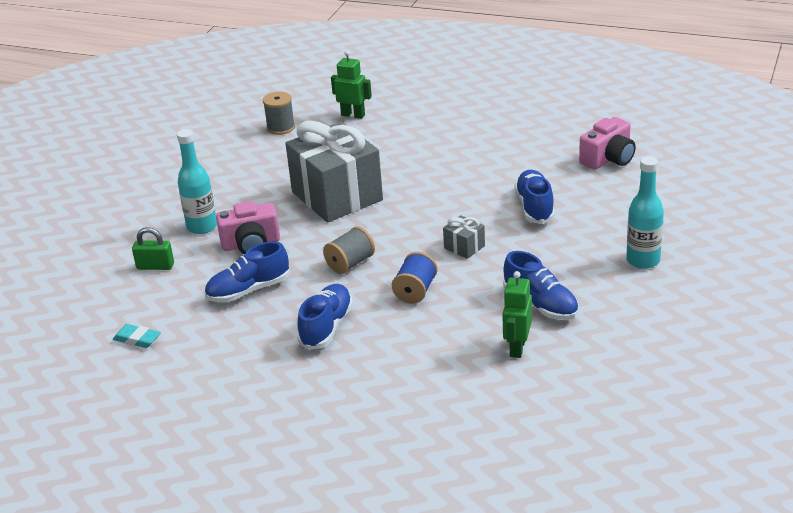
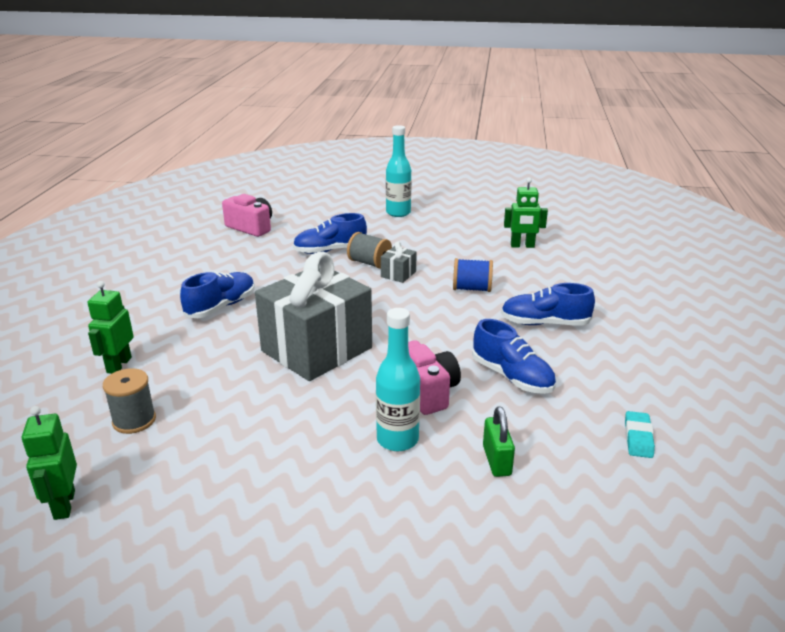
camera: 105 degrees left, 5 degrees down
(212, 115) = (64, 505): none -> green robot
(350, 263) = (441, 324): grey spool -> grey spool (369, 263)
(540, 304) = (466, 241): blue shoe -> blue shoe (221, 307)

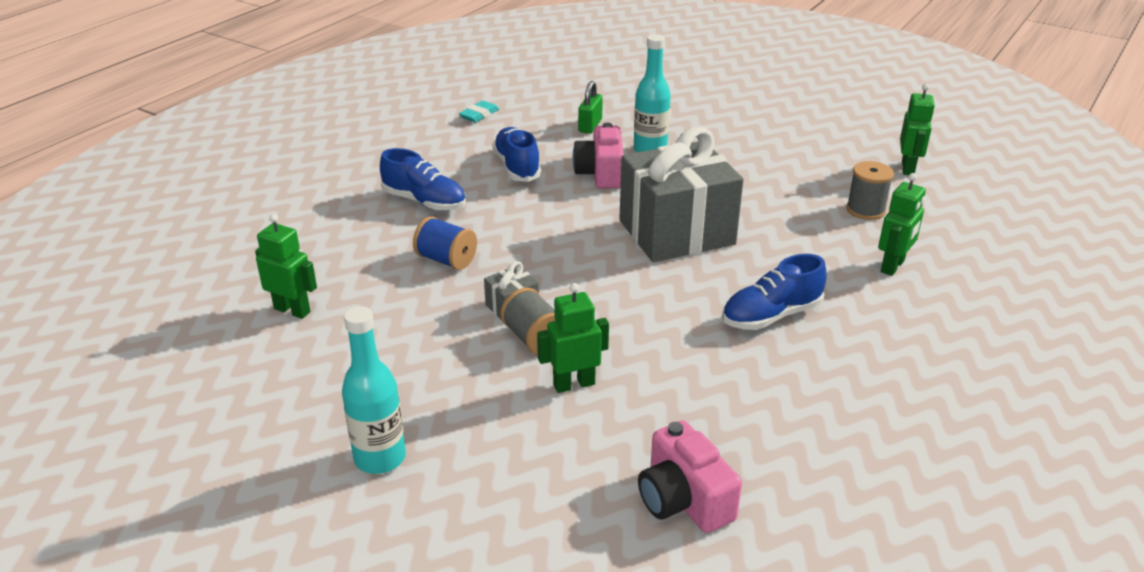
camera: 155 degrees left, 5 degrees up
(330, 251) = (574, 384): blue shoe -> green robot

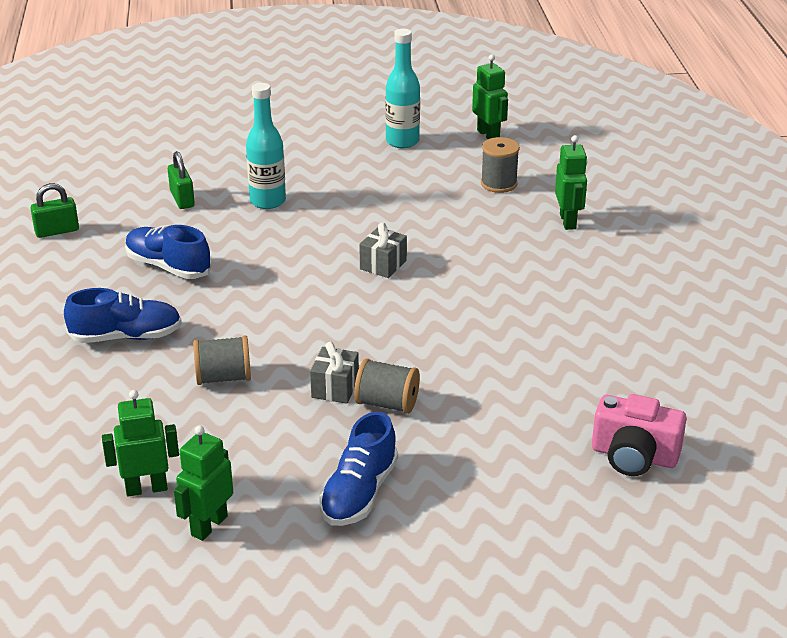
camera: 40 degrees left, 0 degrees up
(380, 458) = (395, 553): turquoise bottle -> turquoise bottle (402, 141)
(446, 260) = (223, 378): blue spool -> grey spool
(479, 115) = (57, 231): turquoise eraser -> green padlock
(574, 384) = (462, 421): green robot -> green robot (209, 526)
(601, 174) = (253, 241): pink camera -> none
(676, 232) = (383, 265): grey gift -> grey gift, size x0.40
(771, 316) = (533, 298): blue shoe -> blue shoe (359, 493)

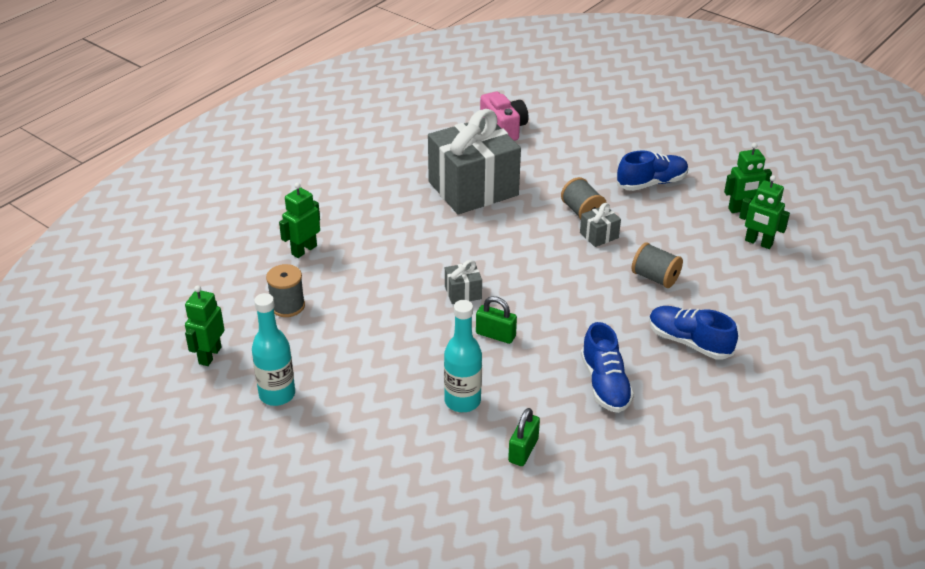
camera: 135 degrees left, 5 degrees up
(57, 231) = (658, 482): green padlock -> green padlock (495, 335)
(535, 360) = (473, 188): none -> grey gift

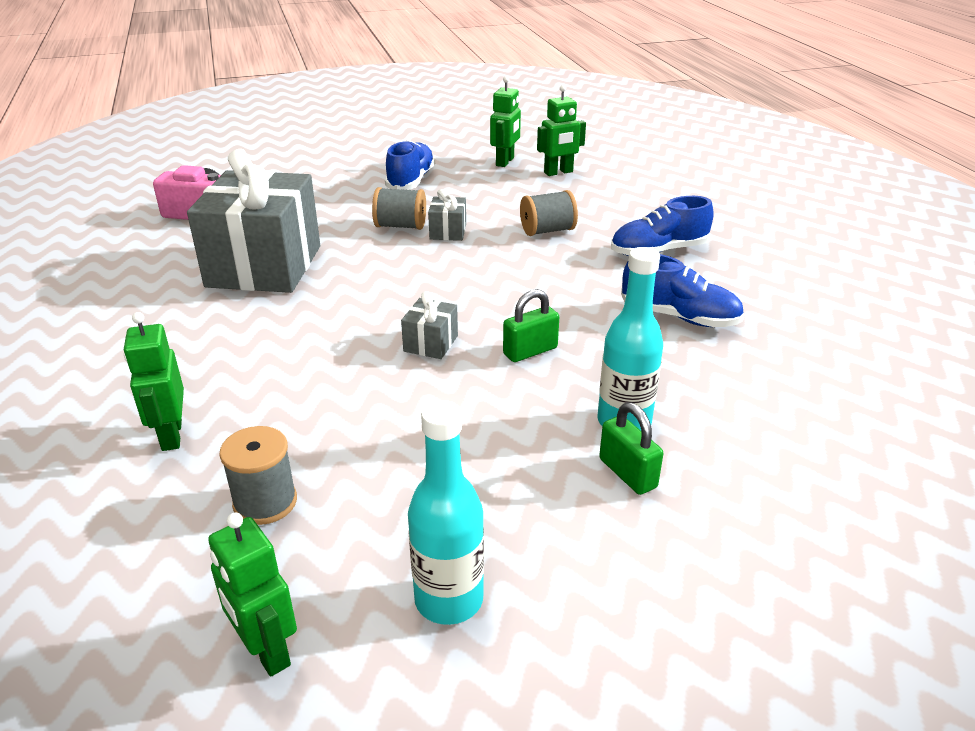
camera: 55 degrees left, 5 degrees down
(523, 450) = (747, 412): green padlock -> green padlock (627, 473)

